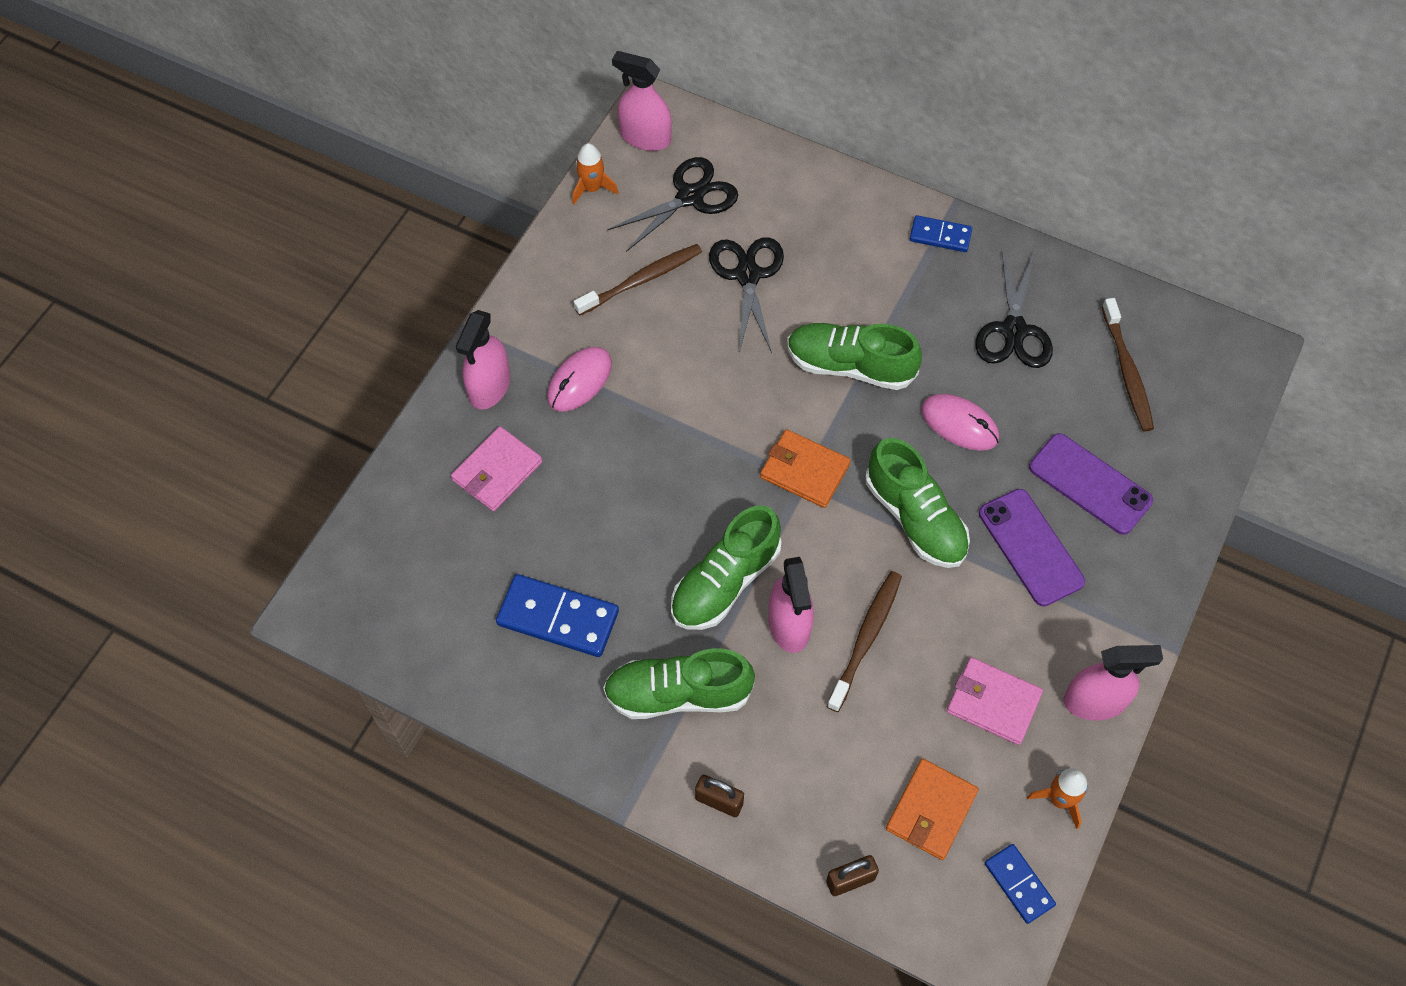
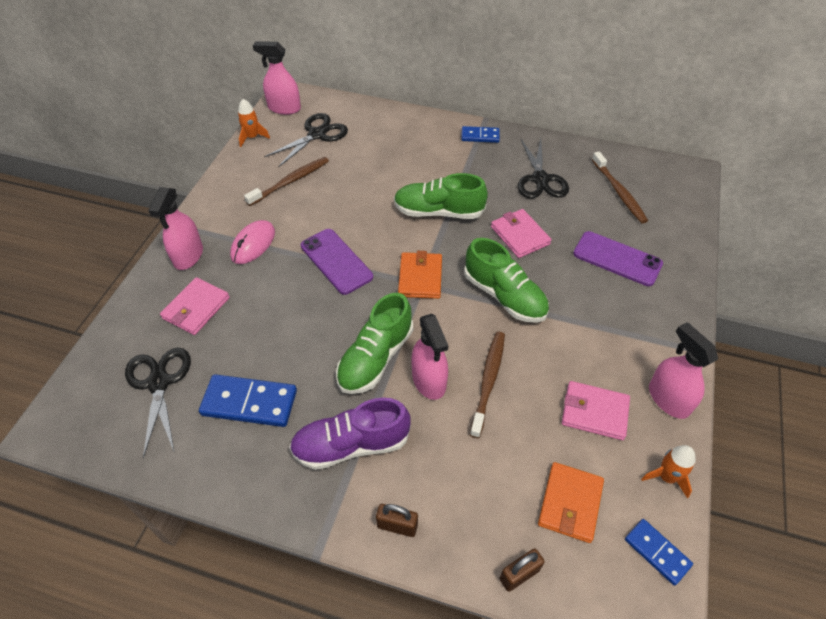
camera: 10 degrees left, 10 degrees down
(678, 694) = (351, 445): green shoe -> purple shoe
(747, 275) = (361, 171): black scissors -> black scissors (159, 383)
(804, 471) = (420, 277): orange wallet -> orange wallet turned 75 degrees clockwise
(959, 424) = (519, 235): pink mouse -> pink wallet
(1030, 547) = (589, 303): purple phone -> purple phone (336, 261)
(1095, 701) = (668, 399): pink spray bottle -> pink spray bottle turned 105 degrees counterclockwise

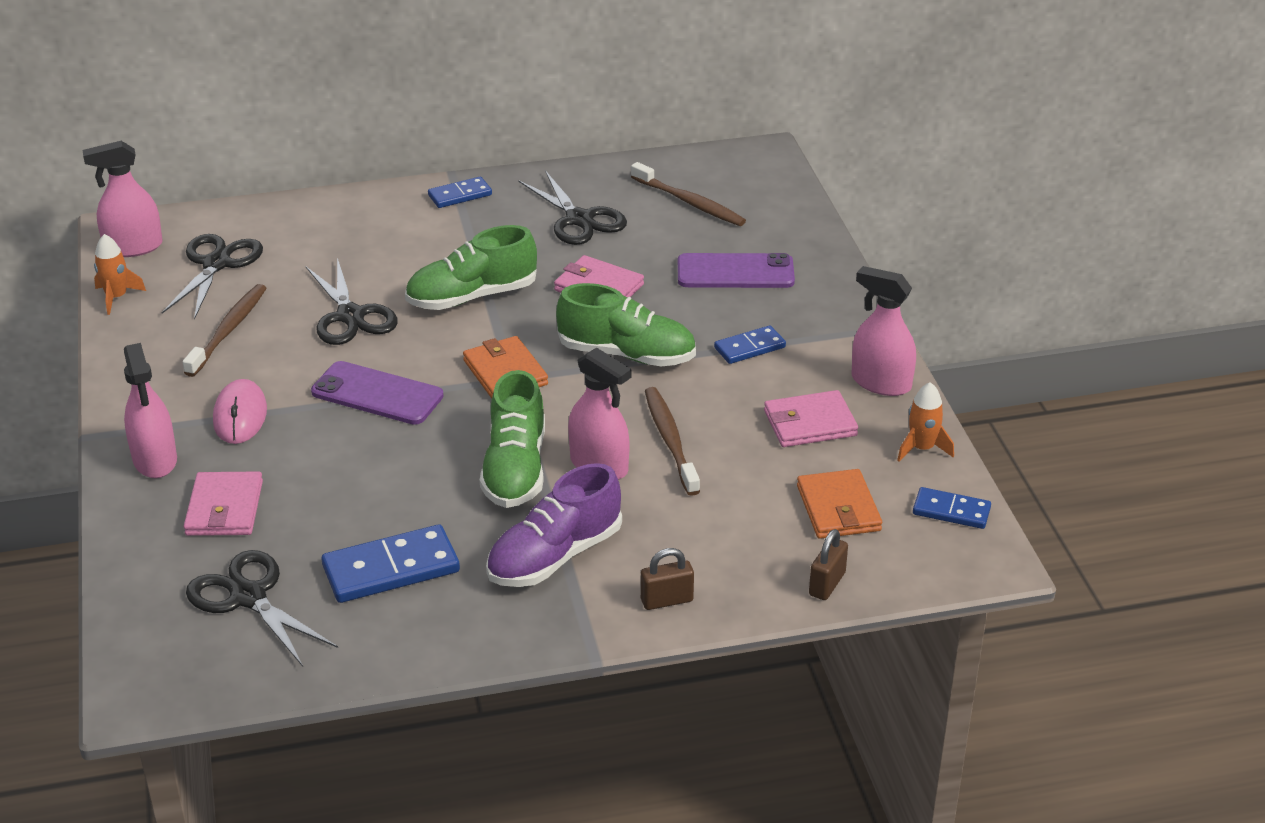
camera: 30 degrees left, 15 degrees down
(361, 198) = (350, 316): none -> black scissors
(590, 326) = (749, 347): none -> blue domino

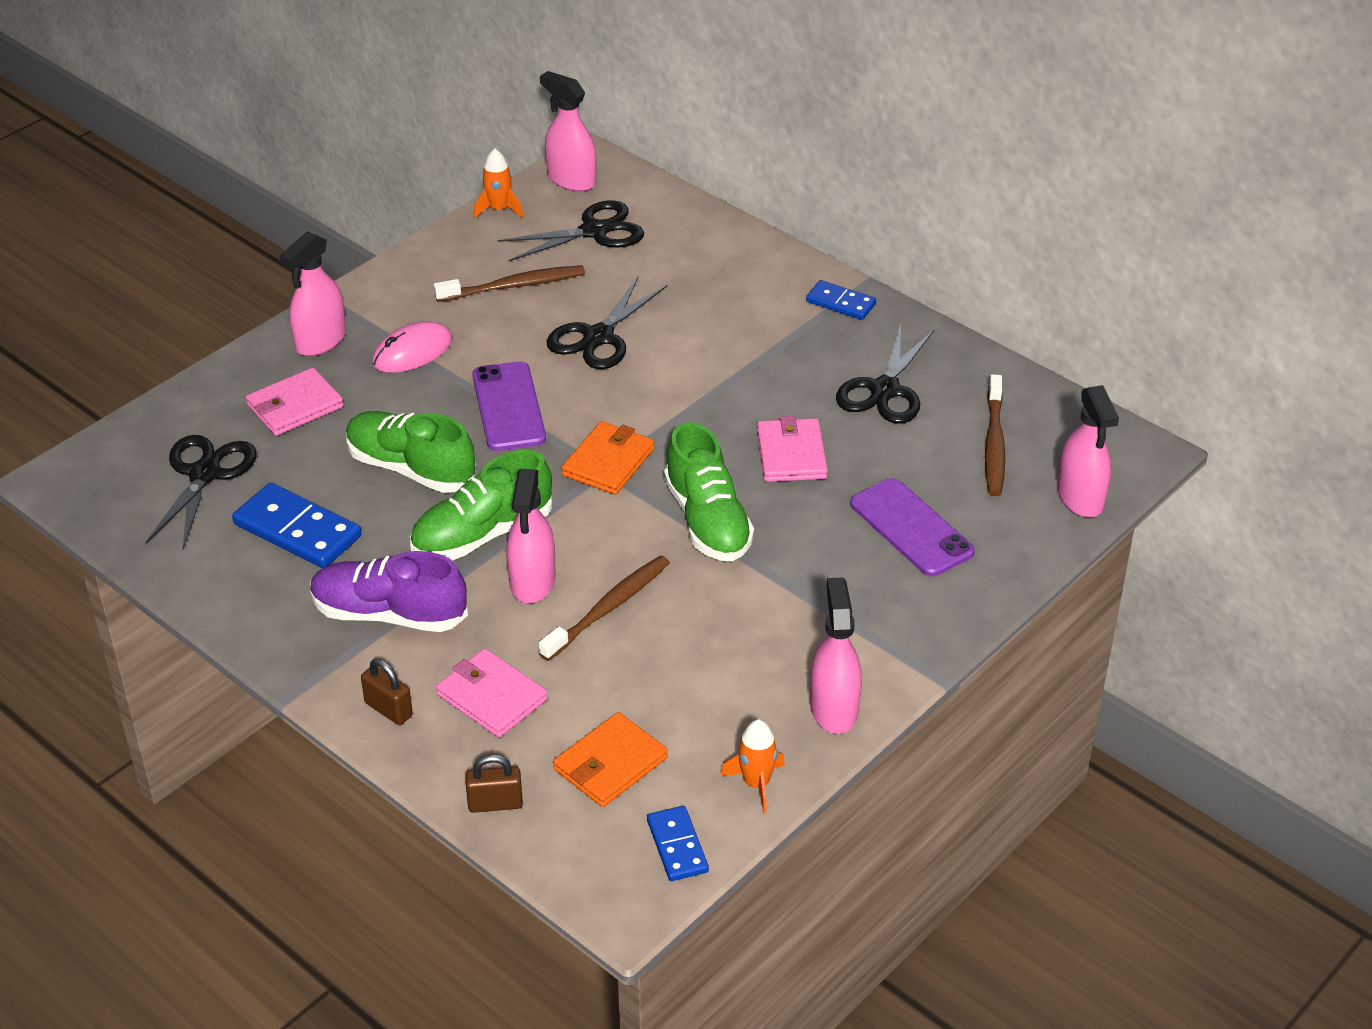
camera: 55 degrees right, 5 degrees up
(472, 297) = (696, 388): green shoe -> green shoe (411, 469)
(749, 347) = (799, 593): blue domino -> none
(781, 195) = (1080, 497): none -> pink spray bottle
(810, 423) = (720, 687): pink wallet -> pink wallet (491, 697)

